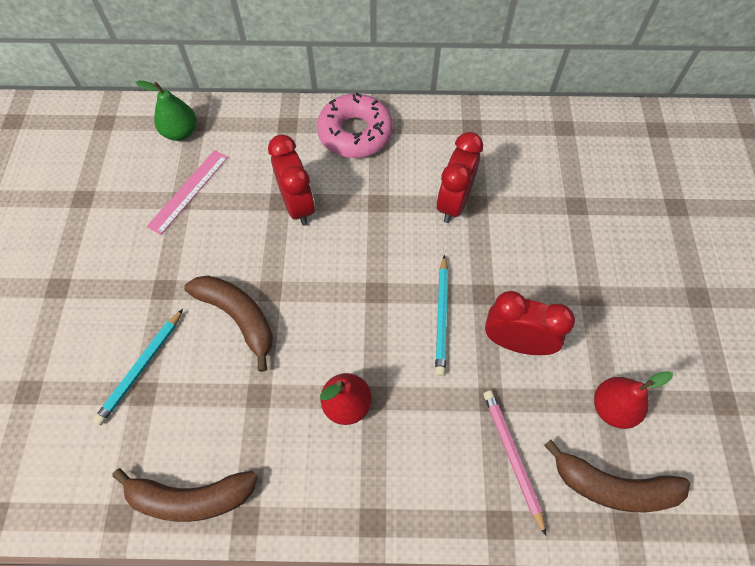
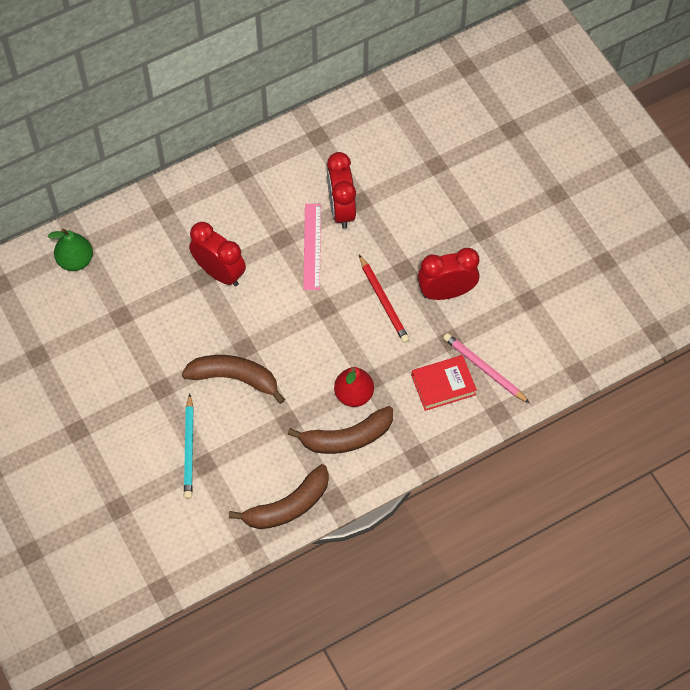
camera: 30 degrees left, 0 degrees up
(188, 191) = (122, 305): pink ruler -> pink ruler (312, 246)
(355, 133) = (225, 189): pink donut -> none
(441, 317) = (383, 301): turquoise pencil -> red pencil
(453, 450) = (443, 385): none -> red book
(612, 408) = (534, 303): red pear -> none
(613, 486) = (557, 353): brown banana -> brown banana (347, 438)

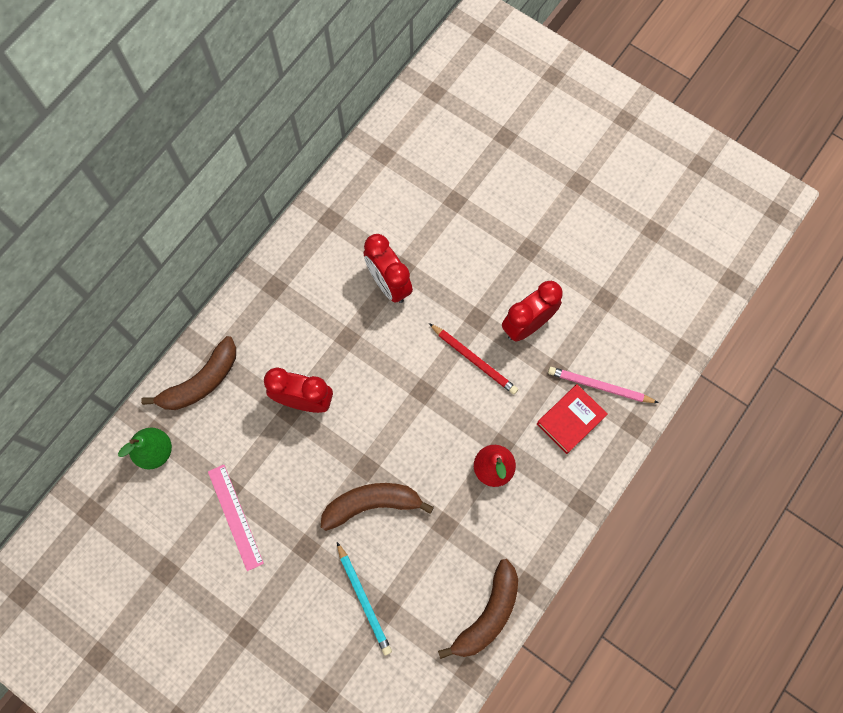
camera: 25 degrees left, 10 degrees up
(312, 246) = (380, 334): pink ruler -> pink ruler (235, 516)
(347, 438) = (508, 516): brown banana -> brown banana (201, 382)

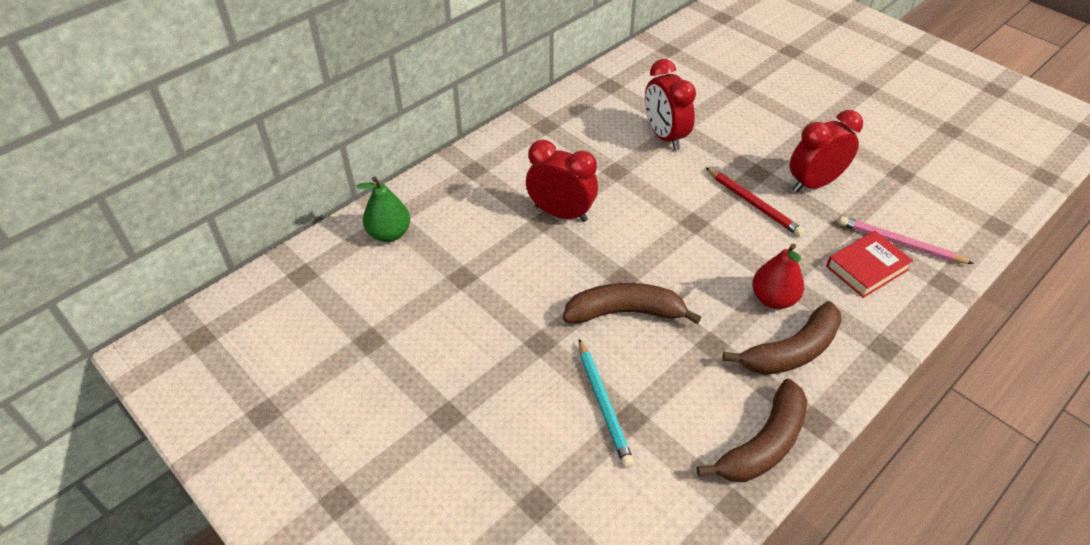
camera: 10 degrees right, 25 degrees down
(201, 382) = (453, 185): brown banana -> brown banana (791, 351)
(235, 516) = (463, 302): pink ruler -> none

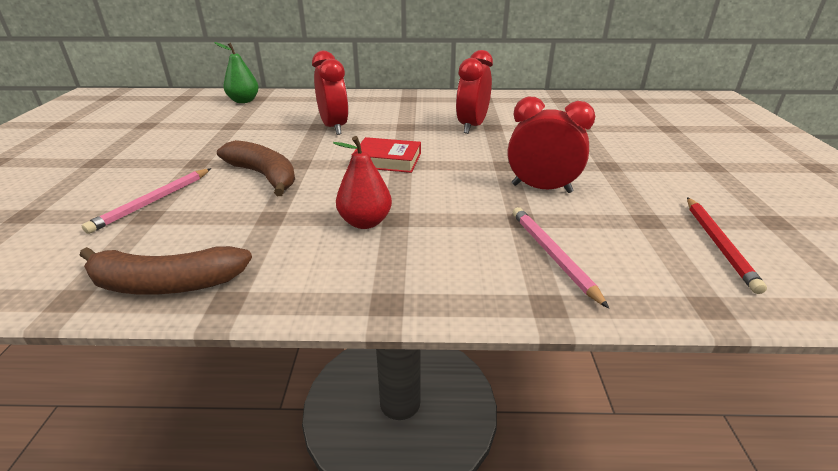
camera: 45 degrees right, 15 degrees down
(603, 404) = (153, 202): turquoise pencil -> pink pencil
(753, 204) = (465, 175): red pencil -> red pencil (718, 244)
(791, 351) = (309, 254): brown banana -> none
(866, 268) = (483, 250): red book -> red book (387, 160)

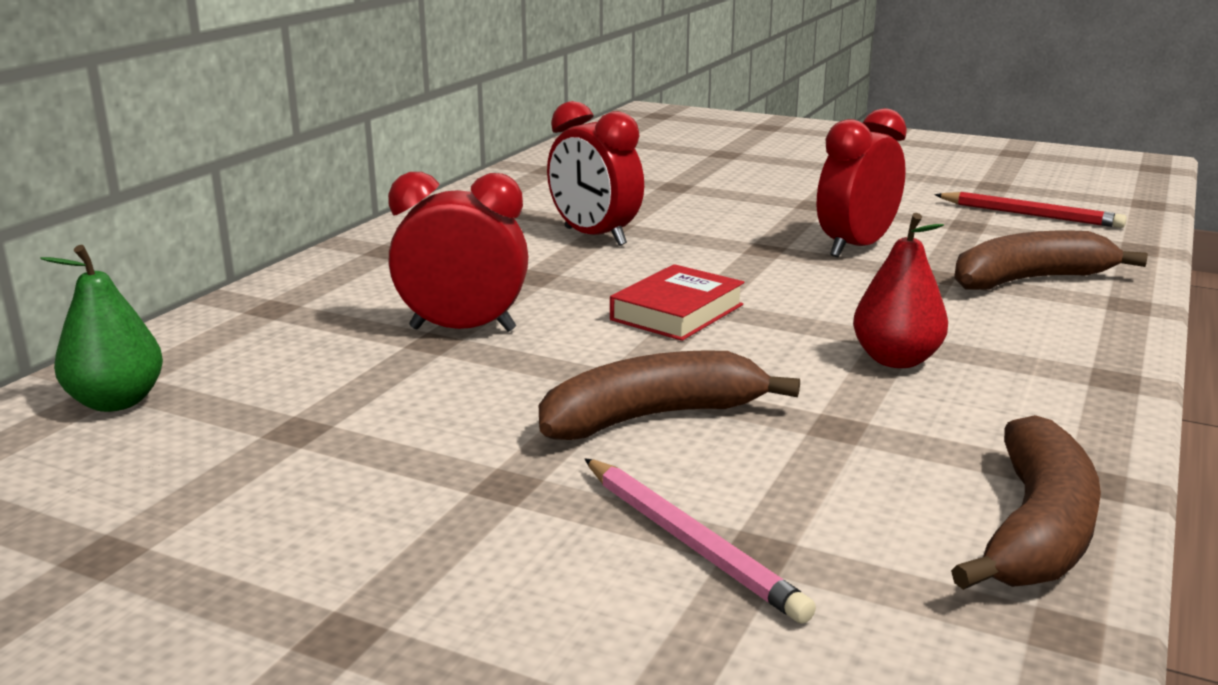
camera: 65 degrees left, 10 degrees down
(552, 255) = (1029, 280): pink pencil -> brown banana

